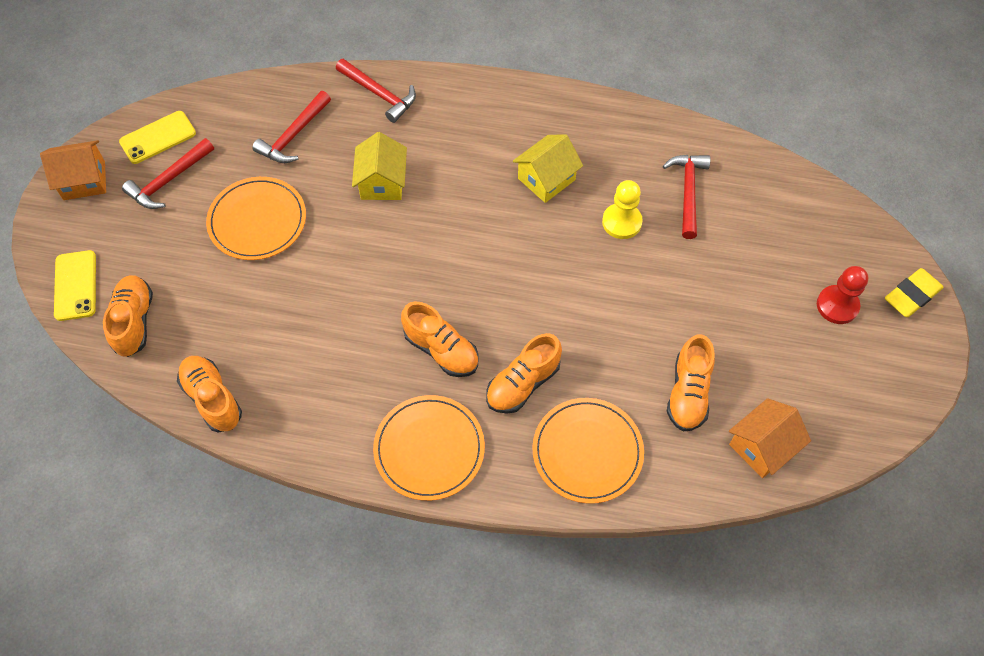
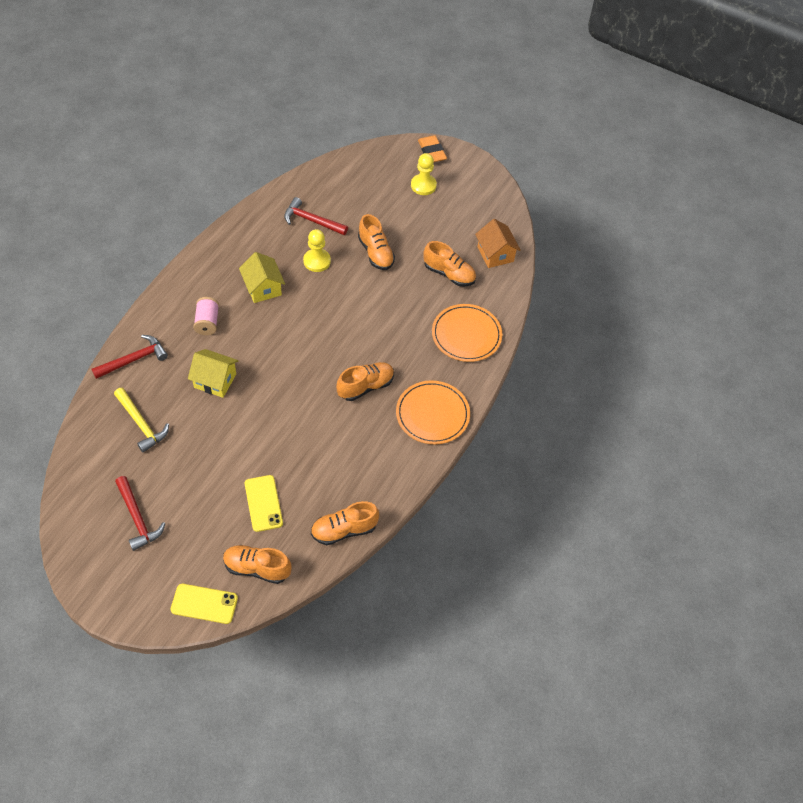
camera: 75 degrees left, 5 degrees down
(84, 180) = (103, 580): orange house -> none
(158, 137) = (89, 517): yellow phone -> yellow phone (263, 503)
(257, 221) = (208, 467): orange plate -> none
(294, 135) = (141, 423): red hammer -> yellow hammer
(464, 142) = (207, 322): none -> pink spool
(523, 383) = (408, 351): orange shoe -> orange shoe (375, 253)
(837, 305) = (423, 185): red pawn -> yellow pawn
(911, 295) = (432, 152): yellow eraser -> orange eraser

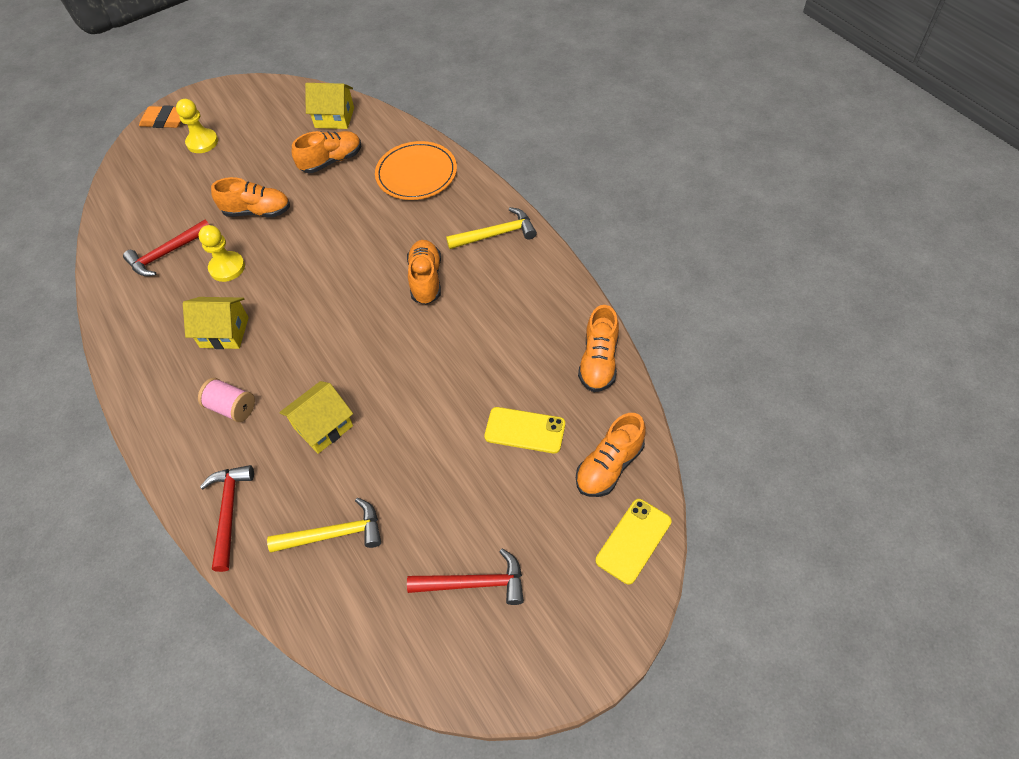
camera: 55 degrees left, 0 degrees up
(432, 414) = (496, 234): orange plate -> yellow hammer
(495, 254) = (334, 118): orange house -> yellow house

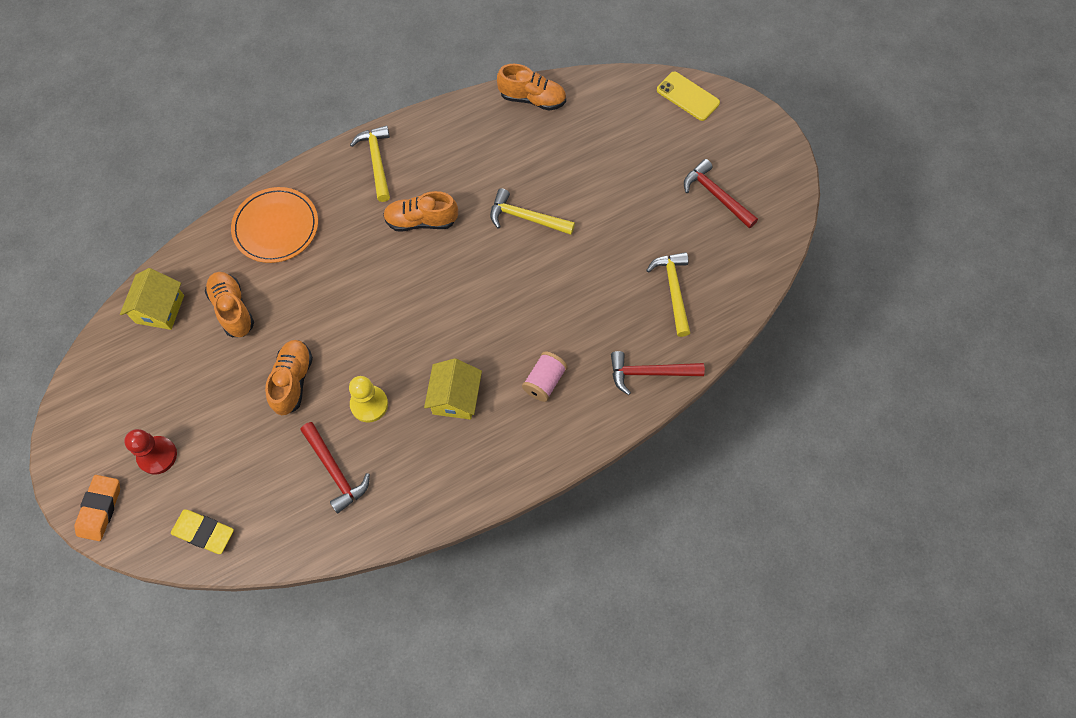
camera: 90 degrees left, 10 degrees up
(131, 181) = (204, 532): none -> yellow eraser
(202, 142) = (157, 456): yellow pawn -> red pawn
(323, 426) = (573, 303): yellow house -> none
(432, 371) = (526, 218): none -> yellow hammer
(474, 583) = (716, 196): red hammer -> red hammer turned 45 degrees counterclockwise
(525, 430) = (591, 155): yellow phone -> none
(609, 466) = (627, 103): orange shoe -> none

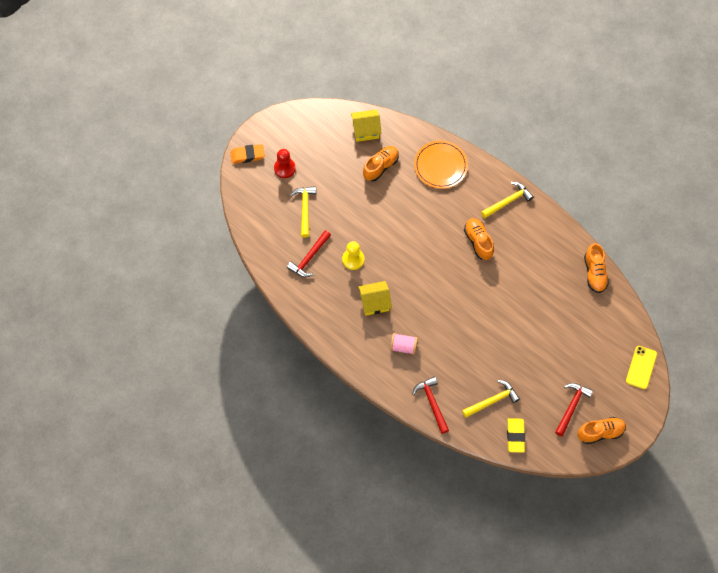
camera: 70 degrees right, 0 degrees up
(204, 532) = (253, 209): yellow eraser -> yellow eraser (515, 436)
(293, 381) = (351, 215): orange shoe -> orange shoe (600, 432)
(526, 218) = (506, 299): yellow hammer -> yellow hammer (305, 209)

